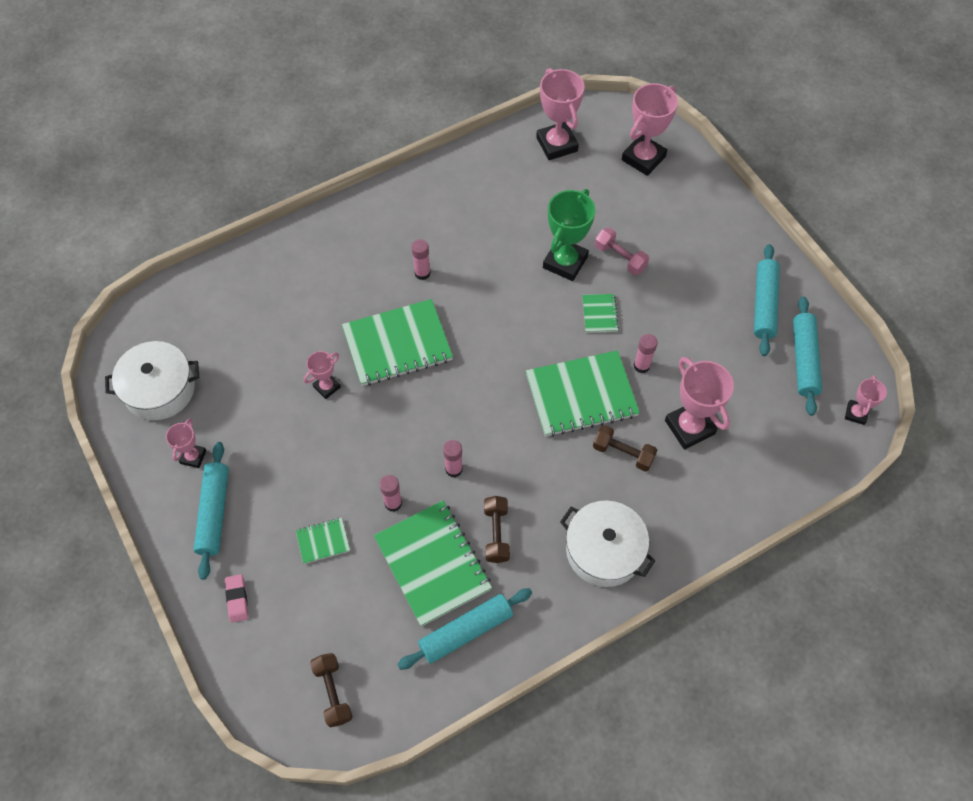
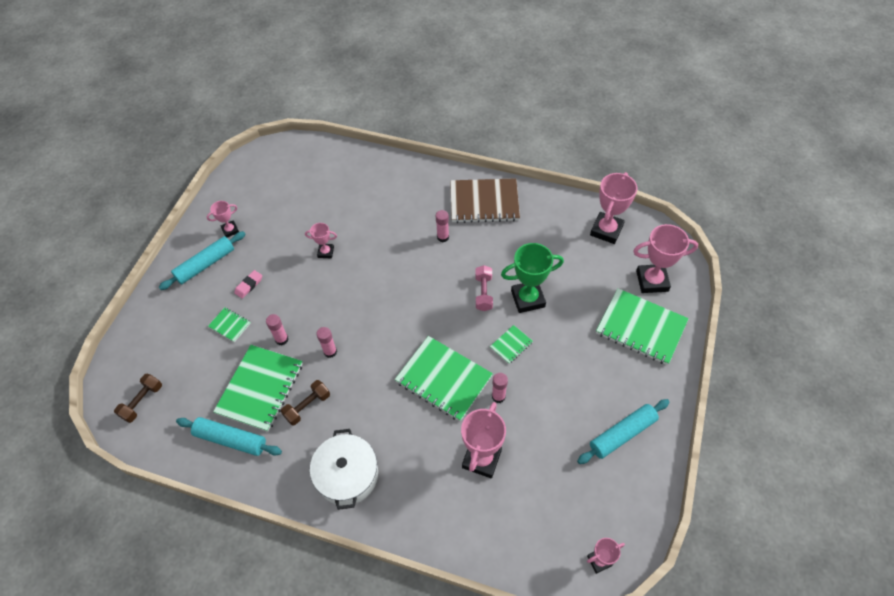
camera: 50 degrees right, 5 degrees down
(159, 389) = (256, 186): white pot -> none
(237, 599) = (164, 314): pink eraser -> pink eraser (249, 285)
(397, 344) = (384, 262): green notebook -> green notebook (641, 328)
(419, 208) = (484, 202): none -> brown notebook
(620, 258) = (564, 325): pink dumbbell -> pink dumbbell (483, 293)
(623, 453) = (425, 434): brown dumbbell -> none
(804, 359) = (606, 492): turquoise rolling pin -> none

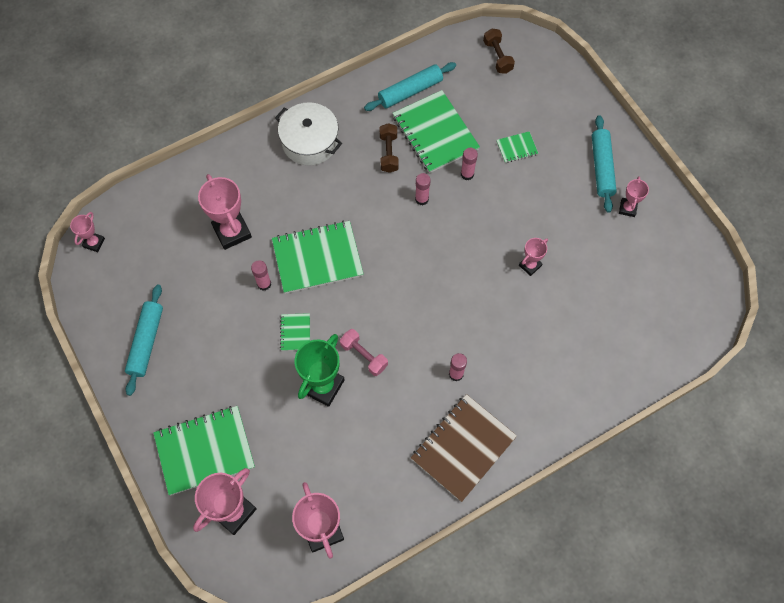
camera: 130 degrees right, 10 degrees up
(249, 285) = (547, 185): pink eraser -> none

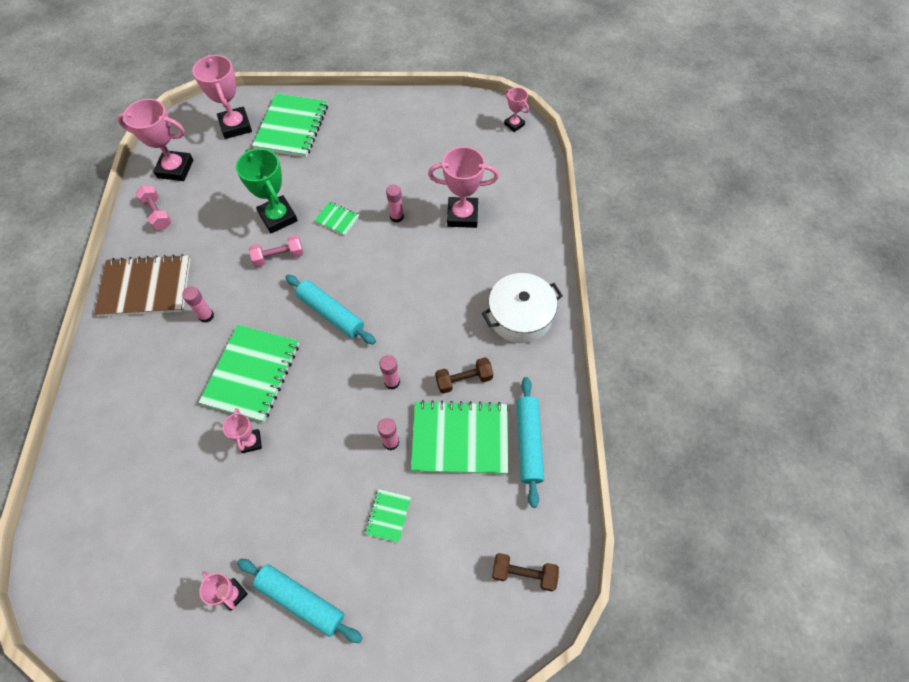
camera: 120 degrees right, 5 degrees down
(146, 342) = (403, 125): turquoise rolling pin -> turquoise rolling pin (331, 313)
(317, 258) = (392, 265): green notebook -> green notebook (252, 374)
(384, 503) = (157, 213): none -> pink dumbbell
(389, 153) = (464, 380): brown dumbbell -> brown dumbbell turned 45 degrees counterclockwise
(463, 448) = (145, 287): brown notebook -> brown notebook turned 75 degrees counterclockwise

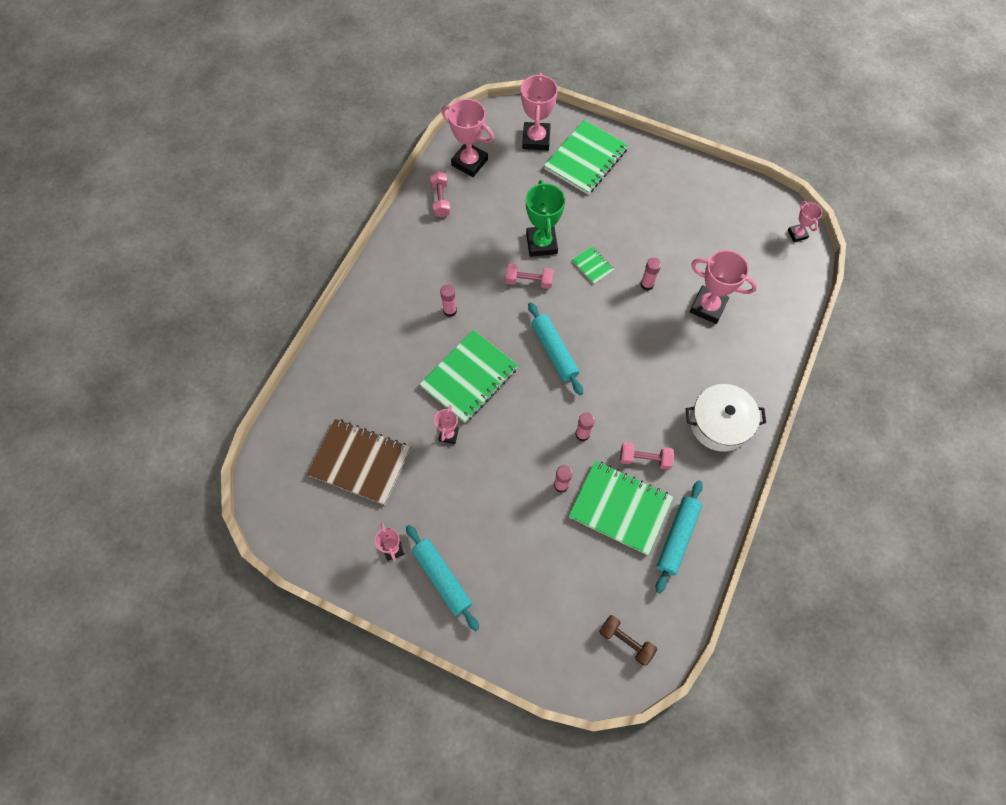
camera: 25 degrees right, 5 degrees up
(145, 287) = (409, 264): brown notebook -> brown notebook (360, 462)
(388, 515) = (535, 544): green notebook -> none
(464, 380) = (644, 459): brown dumbbell -> pink dumbbell

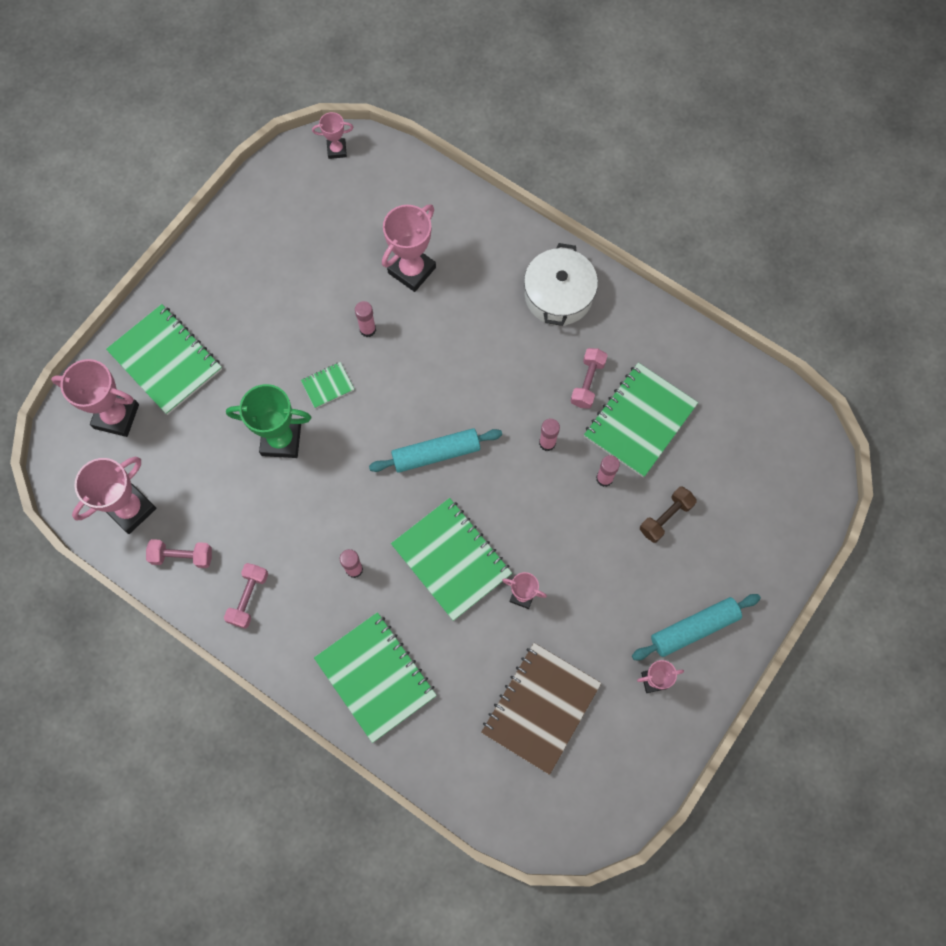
camera: 80 degrees left, 5 degrees up
(370, 340) = (376, 677): none -> green notebook
(529, 281) = (333, 465): pink dumbbell -> pink dumbbell (248, 598)
(626, 641) = (782, 446): brown dumbbell -> brown dumbbell (665, 517)
(677, 537) = (680, 370): turquoise rolling pin -> none

